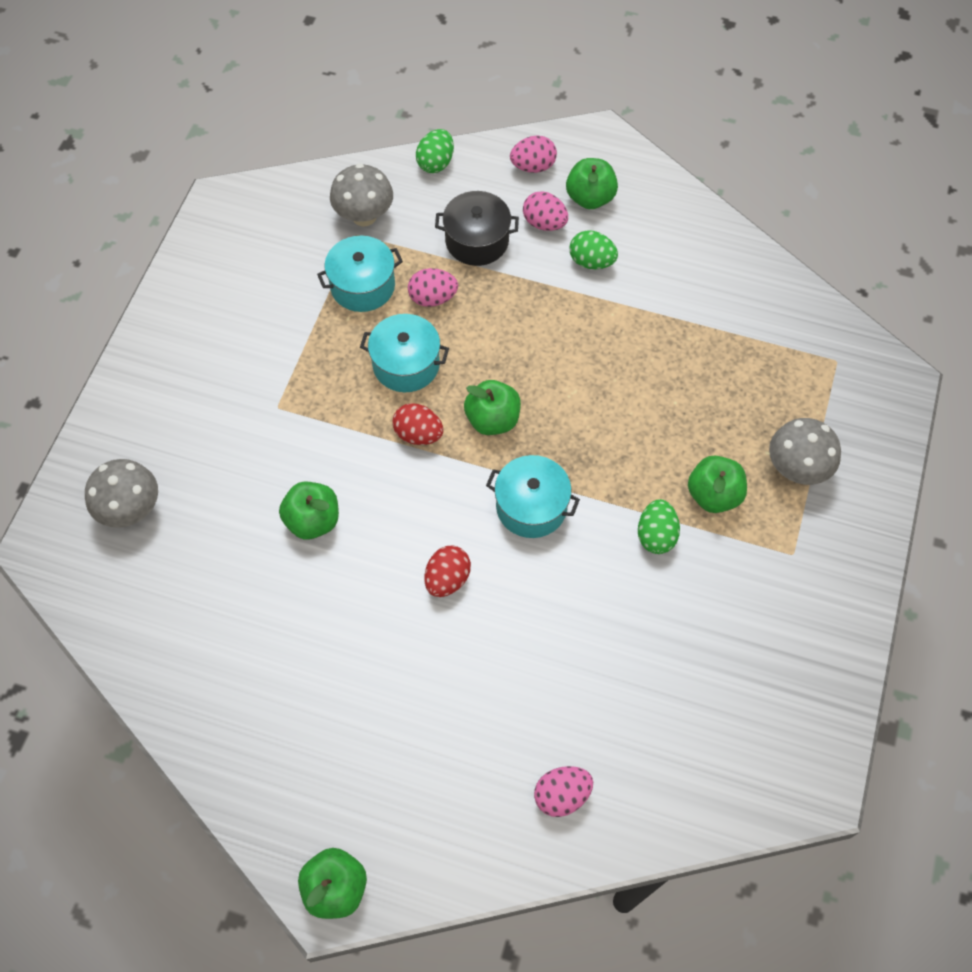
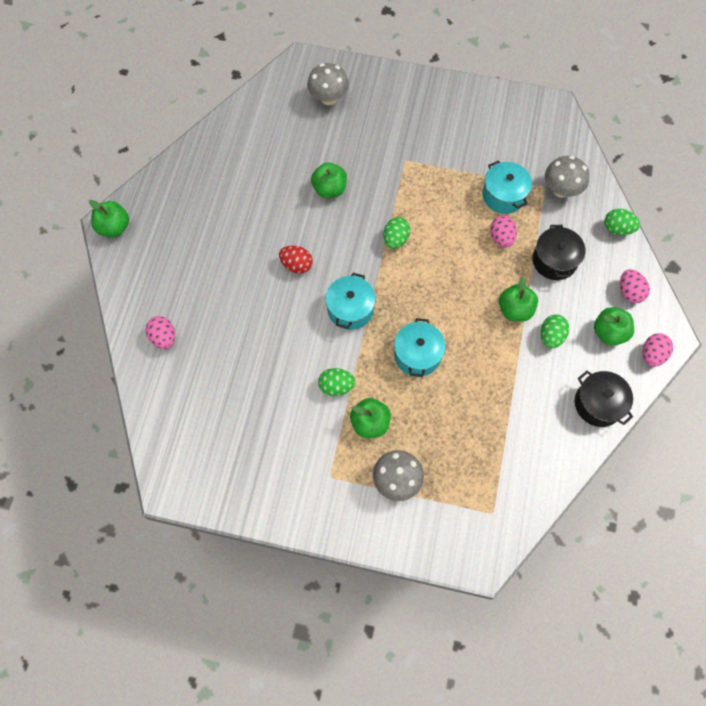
camera: 85 degrees right, 5 degrees up
(406, 364) = (446, 227): turquoise pot -> turquoise pot (417, 355)
(418, 434) = (395, 239): red egg -> green egg
(492, 420) = (411, 281): green apple -> green apple (515, 310)
(544, 223) = (579, 303): pink egg -> pink egg (652, 355)
(689, 225) = (598, 404): none -> black pot

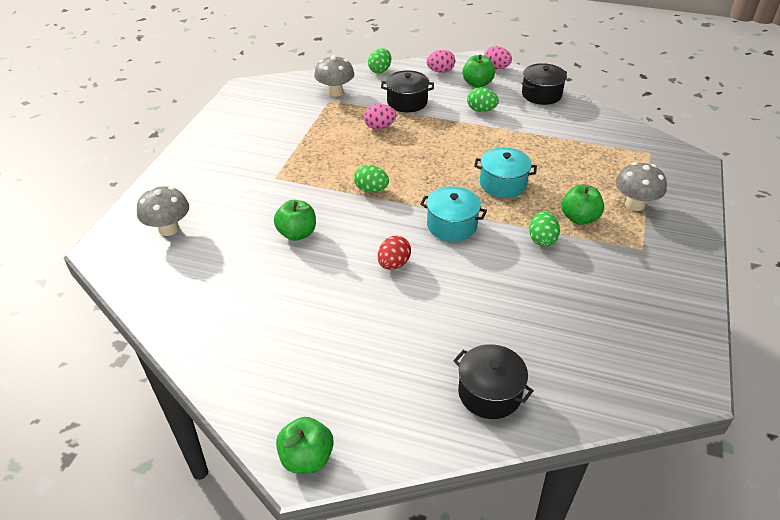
camera: 85 degrees left, 25 degrees down
(164, 338) = (489, 393): pink egg -> black pot
(503, 195) = (334, 122): turquoise pot -> none
(515, 310) = (455, 126): green apple -> none

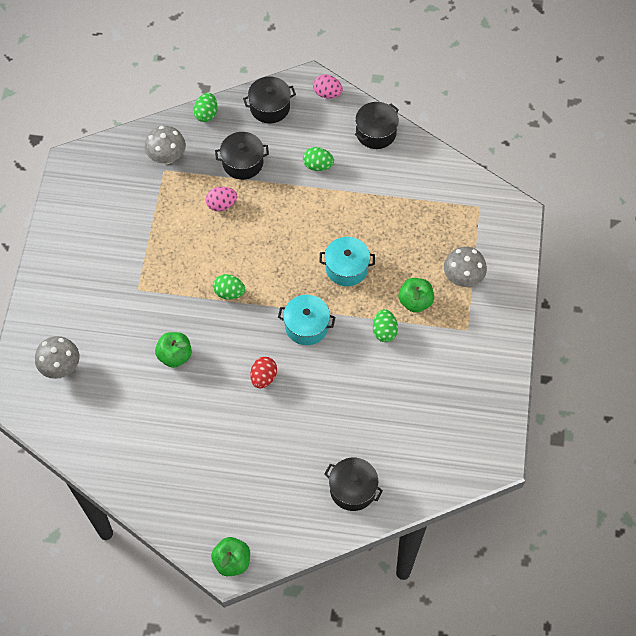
camera: 10 degrees left, 20 degrees up
(440, 71) = (270, 107): pink egg -> black pot
(477, 84) = (310, 123): green apple -> none

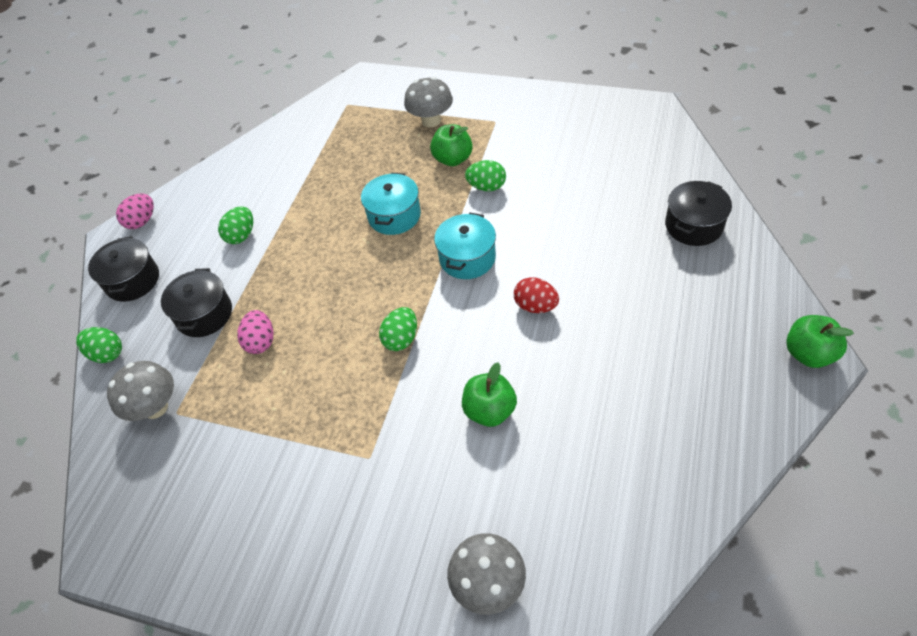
camera: 75 degrees left, 10 degrees down
(376, 132) = (218, 180): black pot -> none

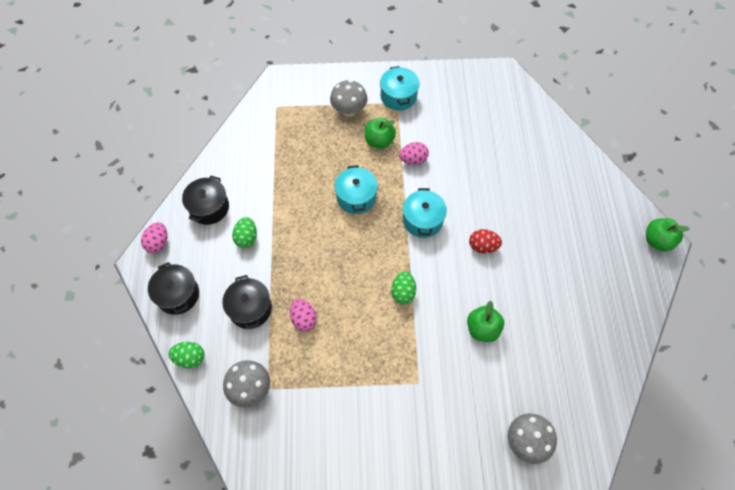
camera: 25 degrees left, 10 degrees up
(487, 187) = (413, 160): green egg -> pink egg
(500, 114) = (398, 96): none -> turquoise pot
(694, 225) = (562, 163): black pot -> black pot (209, 207)

